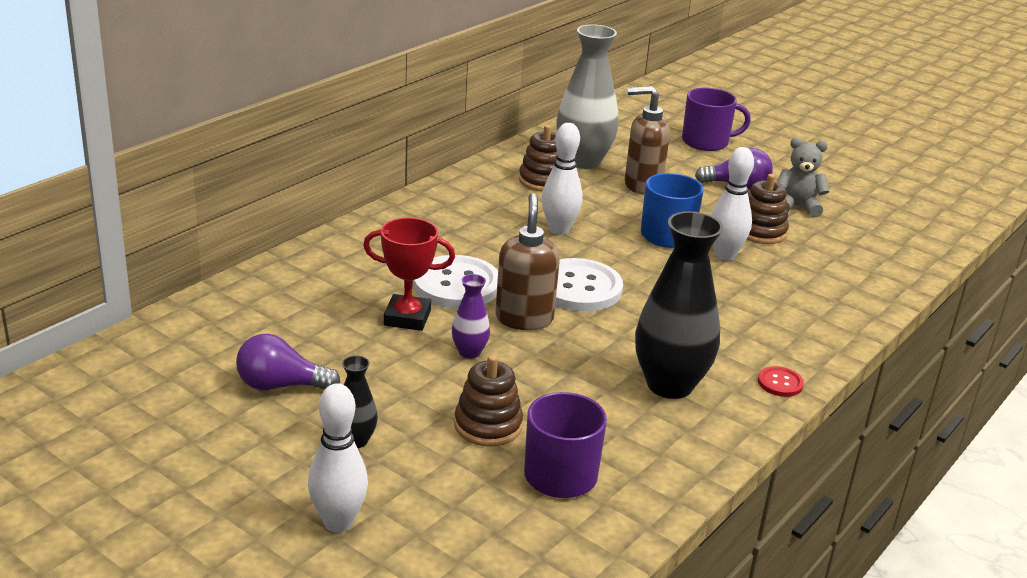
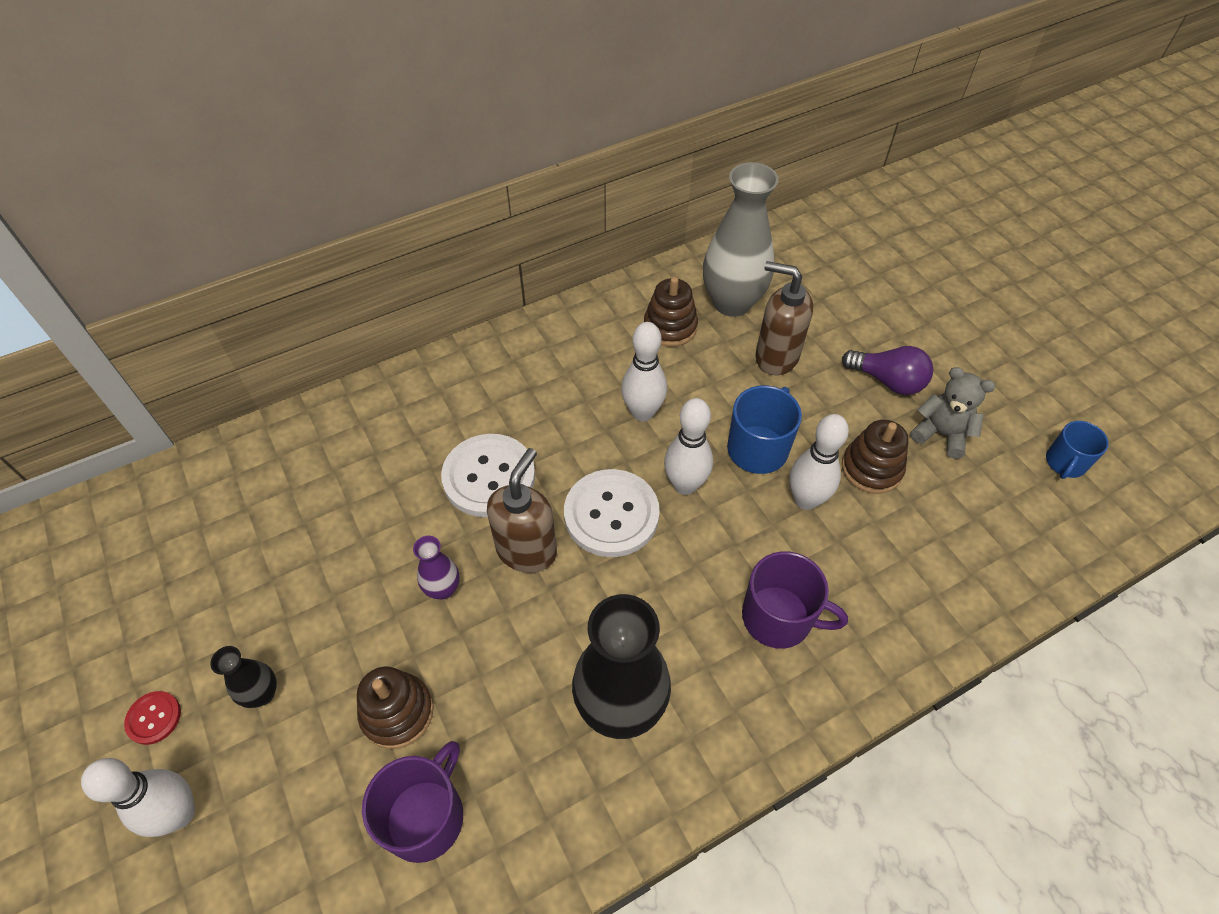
camera: 25 degrees right, 25 degrees up
(281, 385) = (242, 588): purple light bulb -> none
(407, 318) = (413, 516): red trophy -> none
(625, 263) = (685, 485): none -> white bowling pin
(706, 142) = (893, 296): purple mug -> purple mug (779, 617)
(780, 383) = (747, 743): red button -> red button (154, 718)
(893, 208) = (1065, 463): none -> blue mug

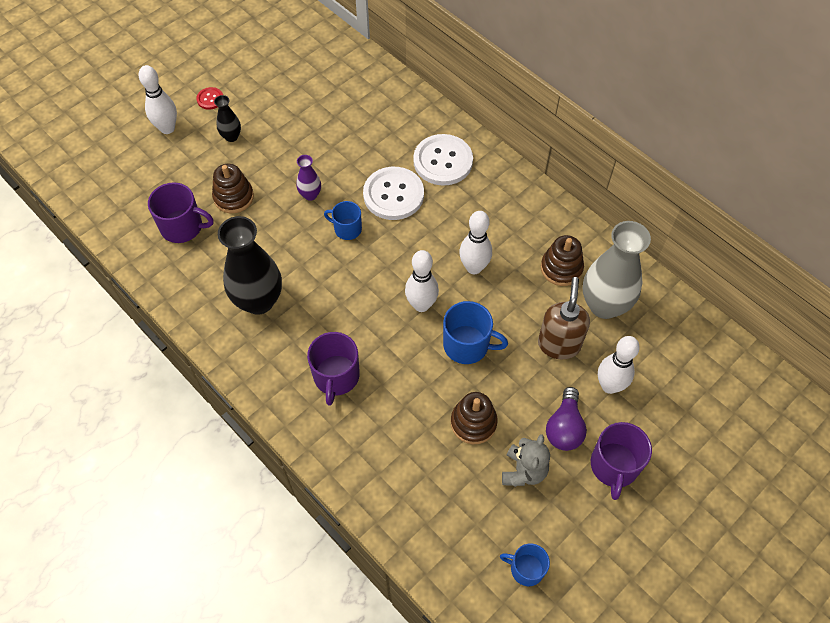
camera: 75 degrees right, 5 degrees up
(527, 550) = (347, 229): brown soap dispenser -> blue mug
(611, 514) = (385, 267): white button -> white button (443, 161)
(805, 500) = (432, 381): white bowling pin -> white bowling pin (609, 386)
(939, 350) = (614, 466): none -> purple mug

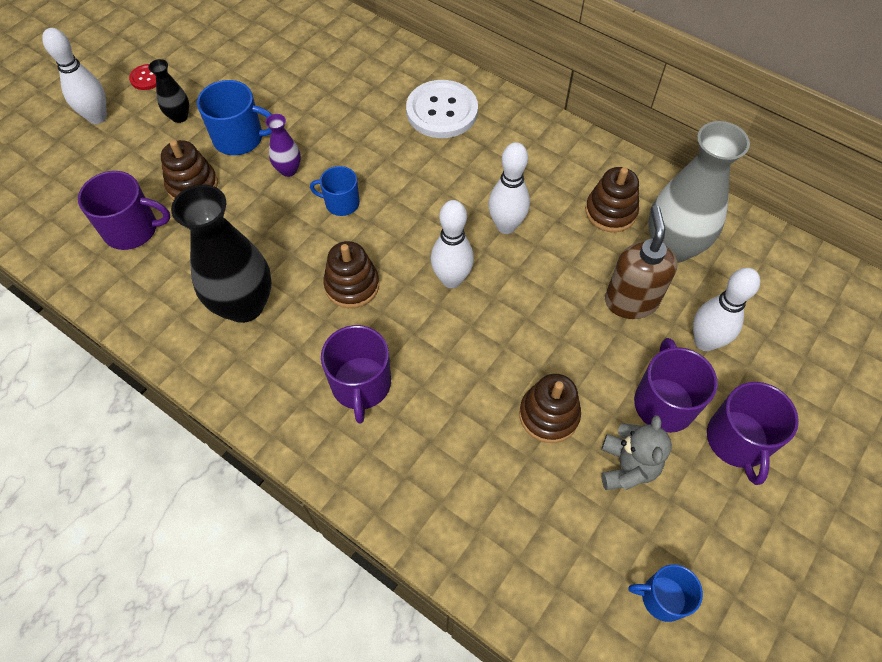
camera: 10 degrees left, 0 degrees up
(343, 297) = (352, 285): none -> brown stacking toy
(393, 195) = (390, 156): white button -> none
(467, 345) = (519, 319): blue mug -> blue mug (239, 138)
(564, 427) = (663, 402): purple light bulb -> purple mug

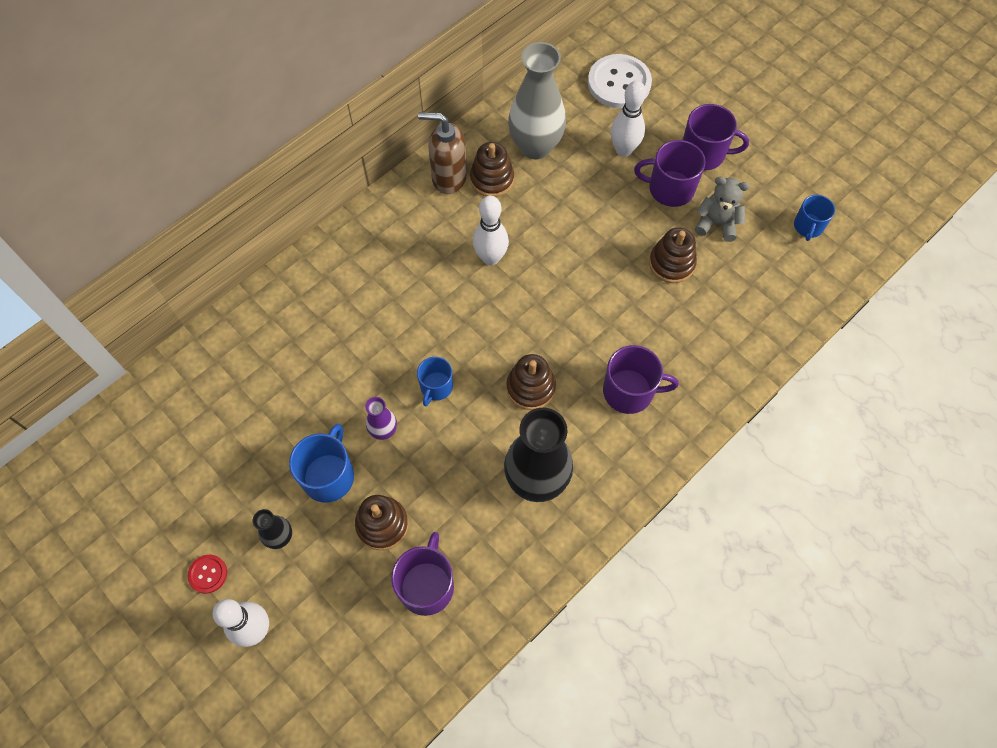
camera: 80 degrees left, 5 degrees up
(442, 111) = (342, 285): white button -> white button (619, 83)
(451, 279) = (538, 309): white bowling pin -> none
(630, 301) = (581, 187): brown soap dispenser -> brown soap dispenser (448, 178)

